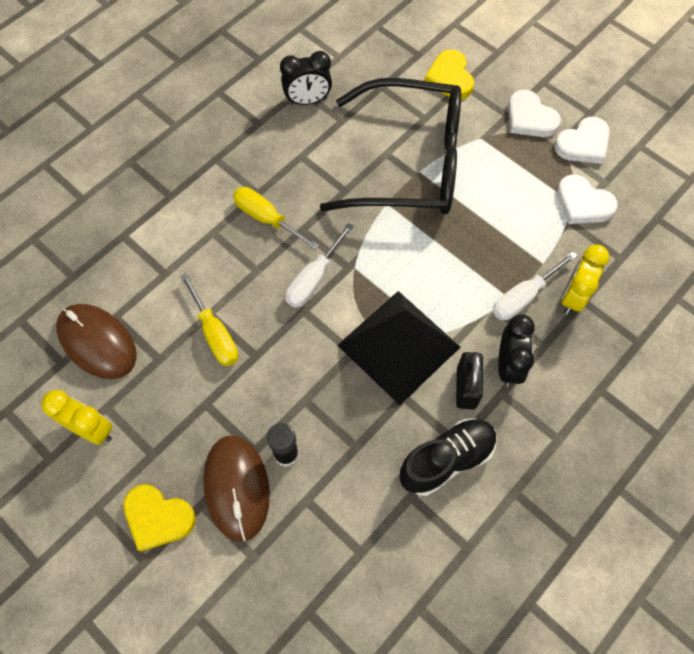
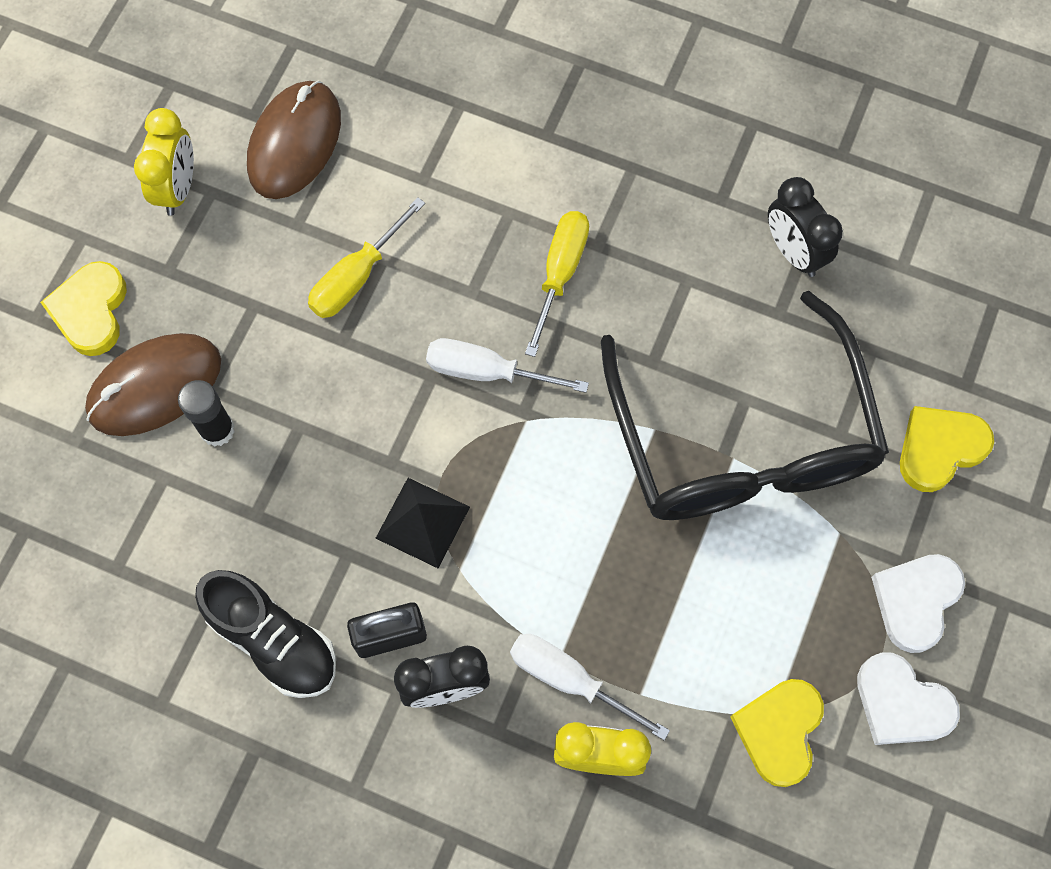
camera: 70 degrees right, 5 degrees up
(398, 346) = (422, 522): black pyramid -> black pyramid, size x0.53
(583, 203) = (779, 731): white heart -> yellow heart

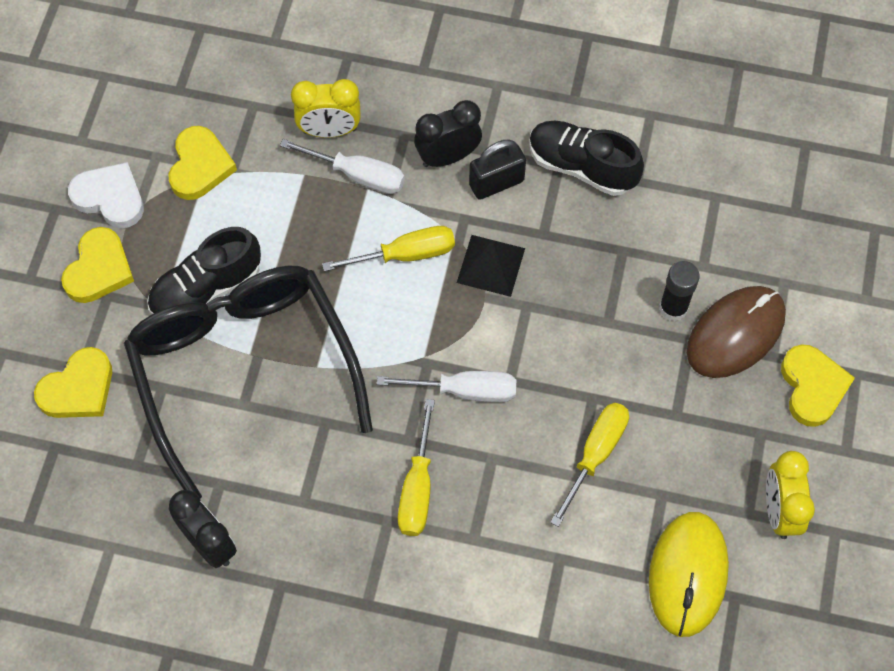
camera: 170 degrees right, 5 degrees down
(294, 142) = (688, 574): brown mouse -> yellow mouse
(526, 554) = (405, 255): none -> yellow screwdriver
(780, 550) = (206, 289): none -> black shoe
(915, 601) = (99, 269): white heart -> yellow heart

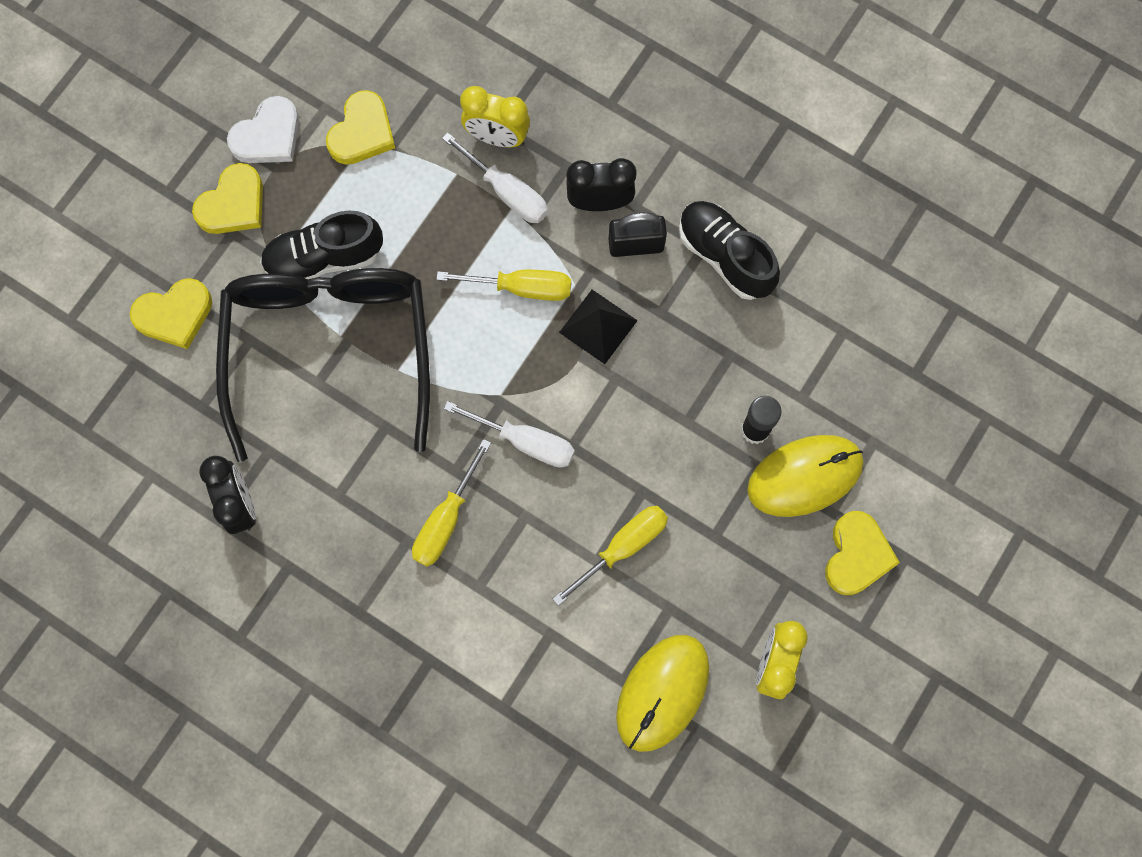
camera: 20 degrees right, 10 degrees up
(110, 197) = (268, 136): white heart -> white heart turned 90 degrees clockwise
(735, 333) = (805, 476): brown mouse -> yellow mouse

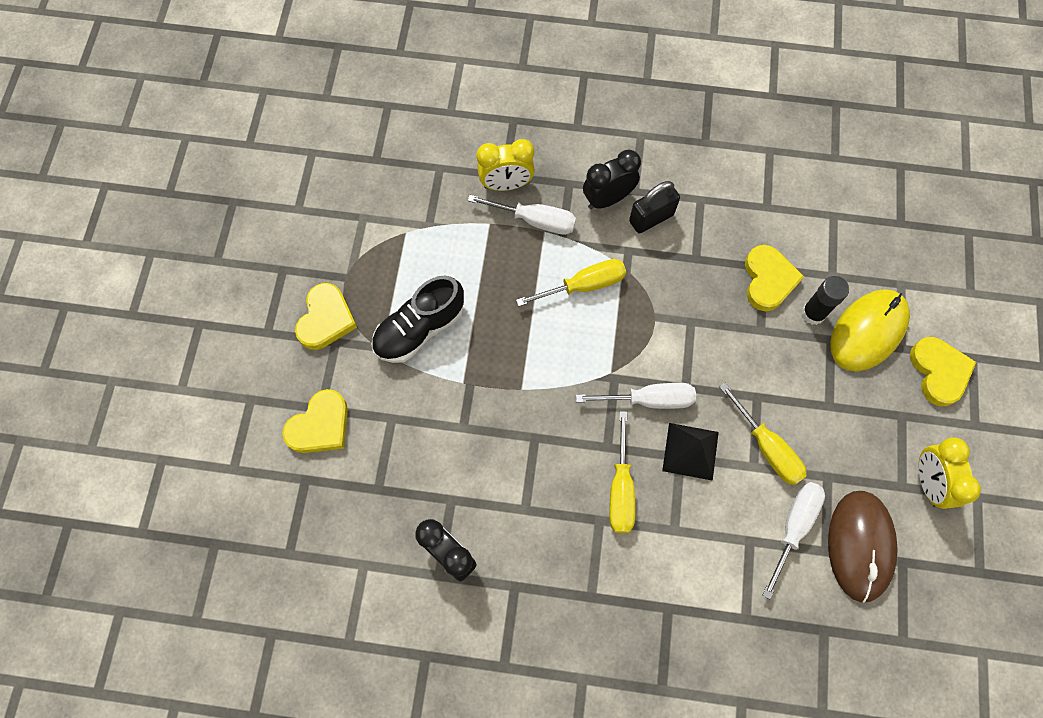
camera: 25 degrees left, 5 degrees down
(268, 136) = (328, 256): white heart -> none
(329, 349) = (459, 397): black glasses -> none
(362, 132) = (401, 223): yellow heart -> yellow heart (768, 280)
(598, 326) = (656, 289): black pyramid -> black pyramid (690, 451)
(603, 642) = (793, 528): none -> white screwdriver
(622, 547) = (766, 447): yellow screwdriver -> yellow screwdriver turned 120 degrees clockwise
(662, 692) = (860, 545): yellow mouse -> brown mouse
(725, 256) = (720, 199): black shoe -> none

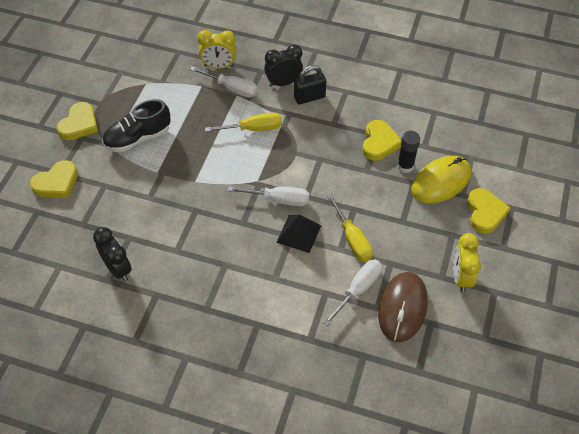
camera: 10 degrees right, 15 degrees down
(621, 488) = (245, 248): yellow screwdriver -> none

